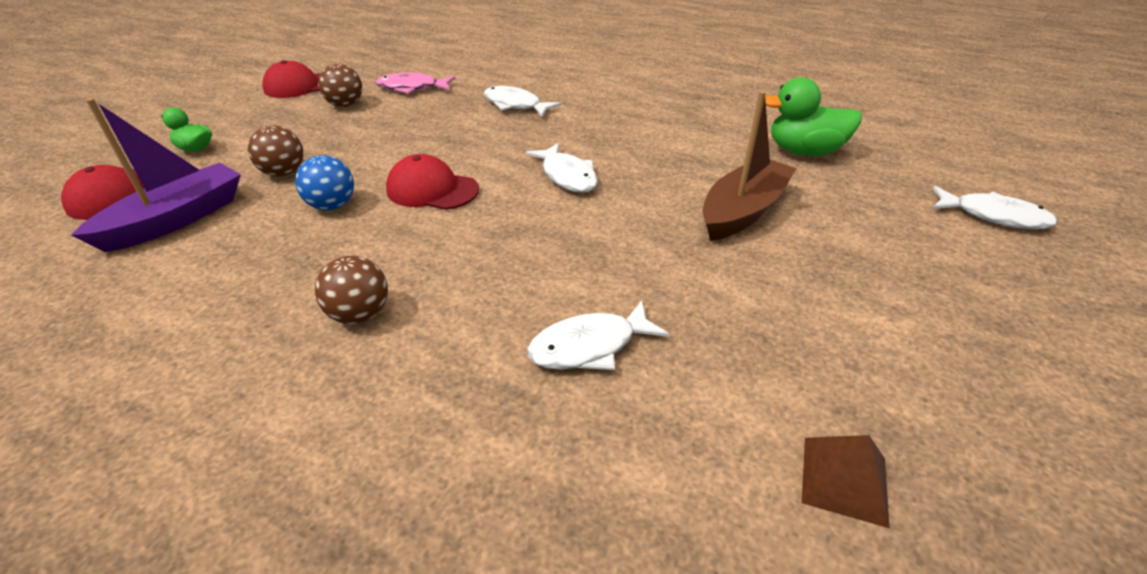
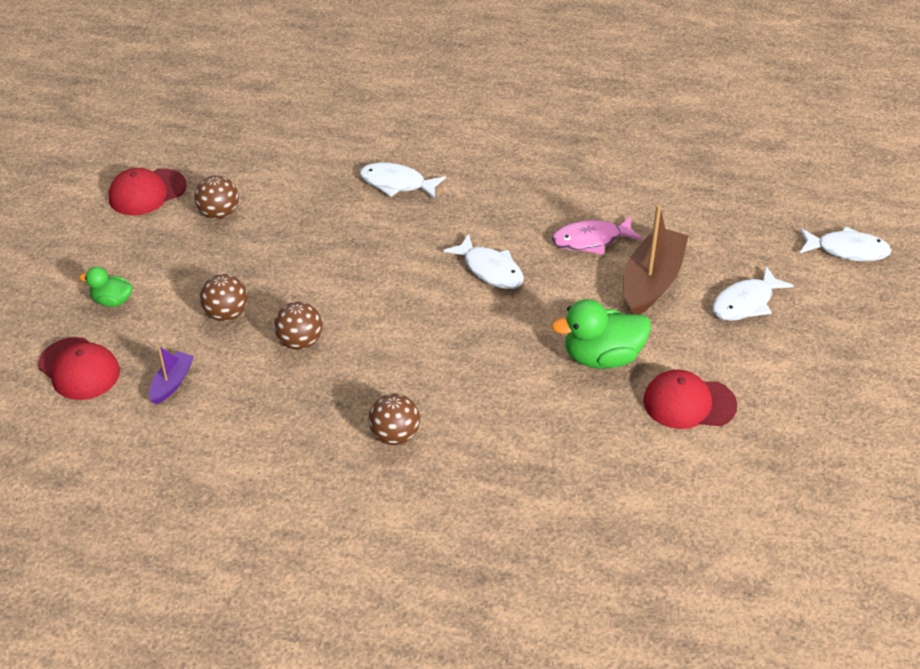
camera: 15 degrees left, 5 degrees up
(176, 220) = (172, 383): purple boat -> purple boat, size x0.51
(332, 206) = (300, 342): blue ball -> brown ball
(411, 88) = (273, 176): pink fish -> pink fish (591, 240)
(432, 190) = (377, 308): red cap -> red cap (689, 403)
(589, 346) = (573, 426): white fish -> white fish (745, 303)
(804, 151) = (690, 201): green duck -> green duck (602, 357)
(844, 480) = (754, 477): brown pyramid -> none

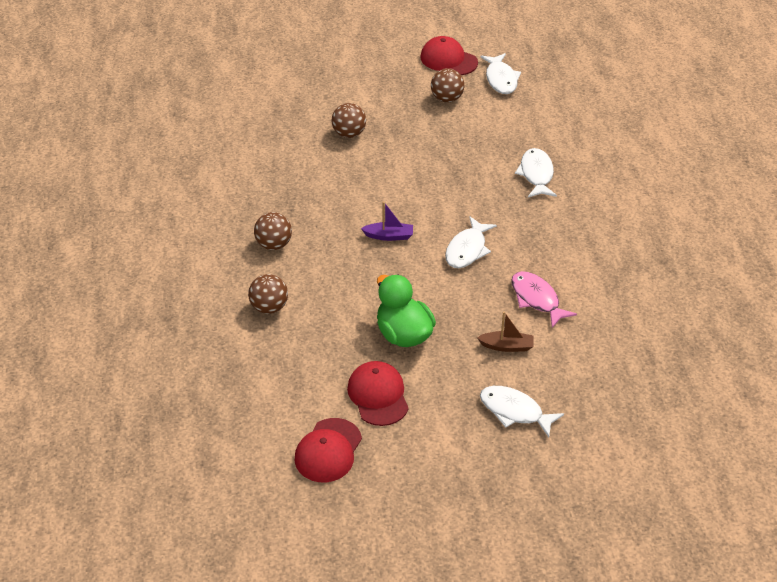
camera: 70 degrees right, 0 degrees up
(79, 369) = (268, 89): red cap -> red cap (328, 451)
(112, 301) = (335, 81): green duck -> none
(172, 383) = (274, 131): purple boat -> purple boat (389, 236)
(300, 342) = (340, 175): brown ball -> brown ball (269, 307)
(651, 282) = (506, 346): brown boat -> brown boat, size x0.51
(847, 250) = (627, 473): white fish -> white fish (501, 79)

